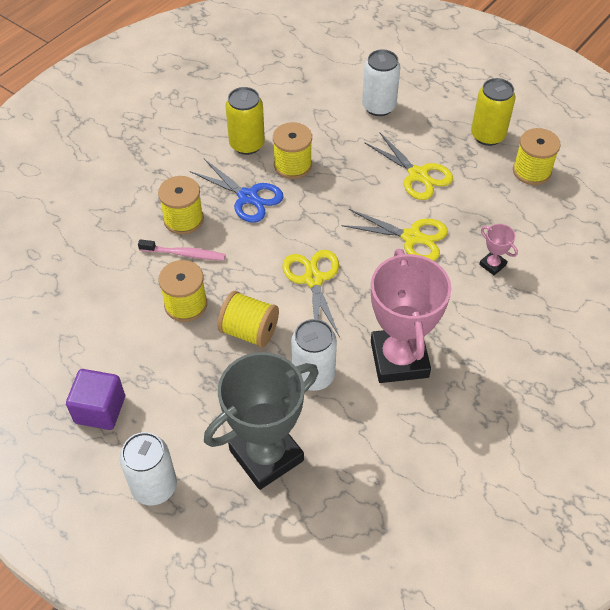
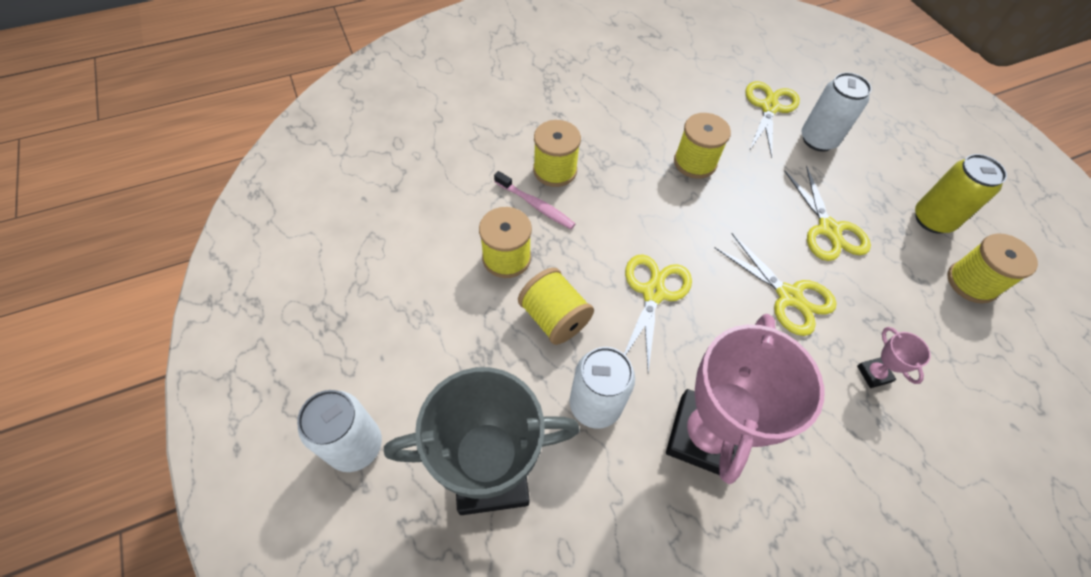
camera: 25 degrees right, 5 degrees up
(100, 410) = (357, 328): purple cube -> none
(247, 144) = (659, 123): yellow can -> none
(248, 197) = (631, 175): blue scissors -> none
(328, 95) = (769, 108): none -> yellow scissors

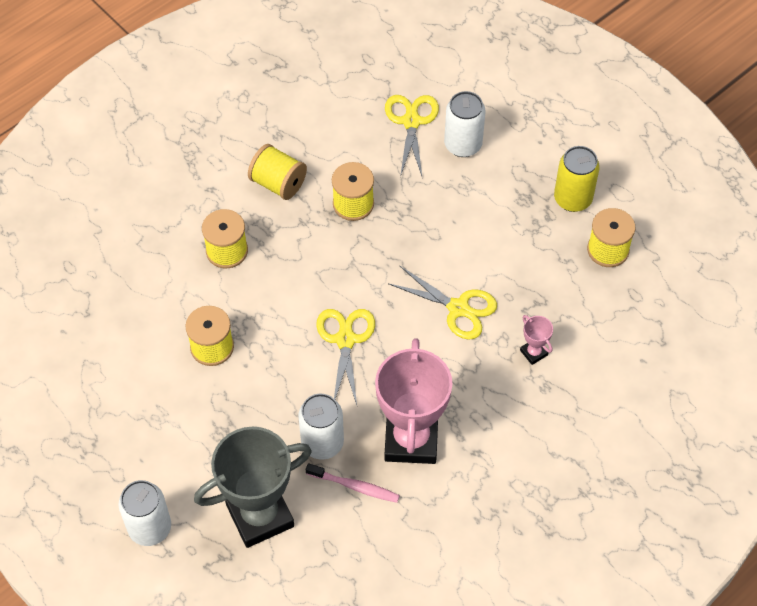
camera: 15 degrees left, 0 degrees up
(535, 205) = (221, 291): pink toothbrush -> pink toothbrush (355, 486)
(554, 318) = (269, 386): yellow spool -> yellow spool (278, 183)
(828, 229) = (483, 236): yellow scissors -> none

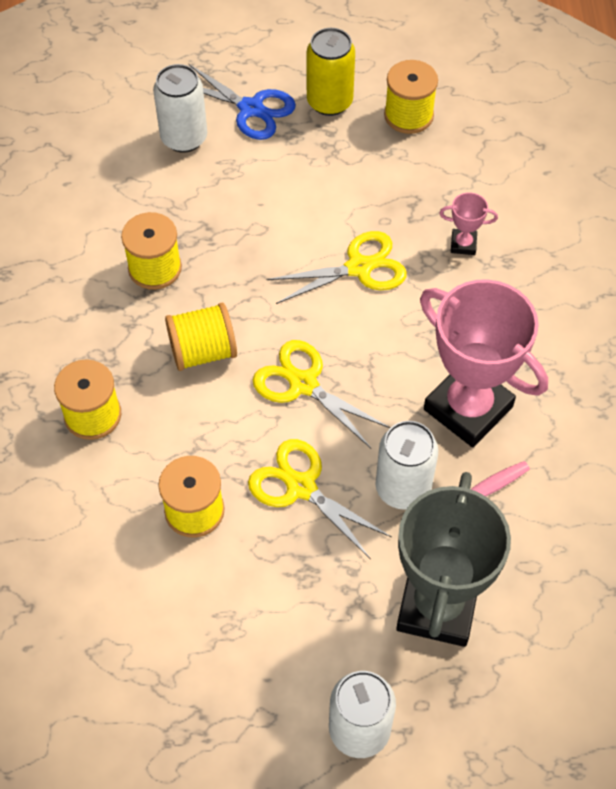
camera: 50 degrees left, 0 degrees up
(278, 183) = (62, 313): yellow spool -> yellow spool (203, 351)
(411, 121) = (114, 158): yellow scissors -> yellow scissors (301, 487)
(522, 162) = (251, 109): none -> blue scissors

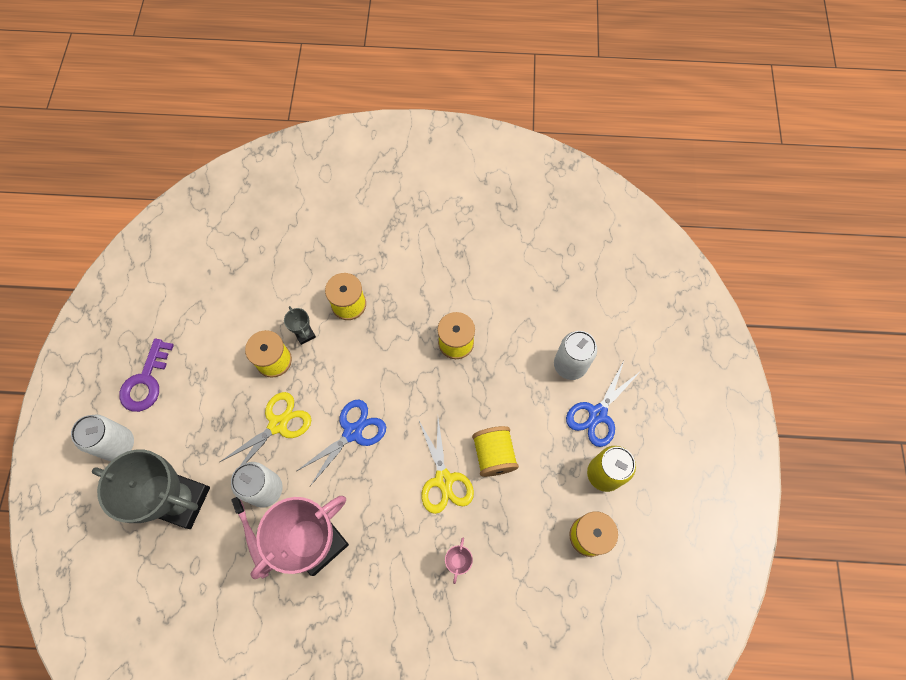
camera: 95 degrees right, 10 degrees up
(147, 471) = (305, 334): none -> grey trophy
(203, 351) = (386, 370): yellow spool -> yellow spool (494, 455)
(243, 710) = (146, 381): none -> purple key
(303, 384) = (352, 432): yellow scissors -> blue scissors

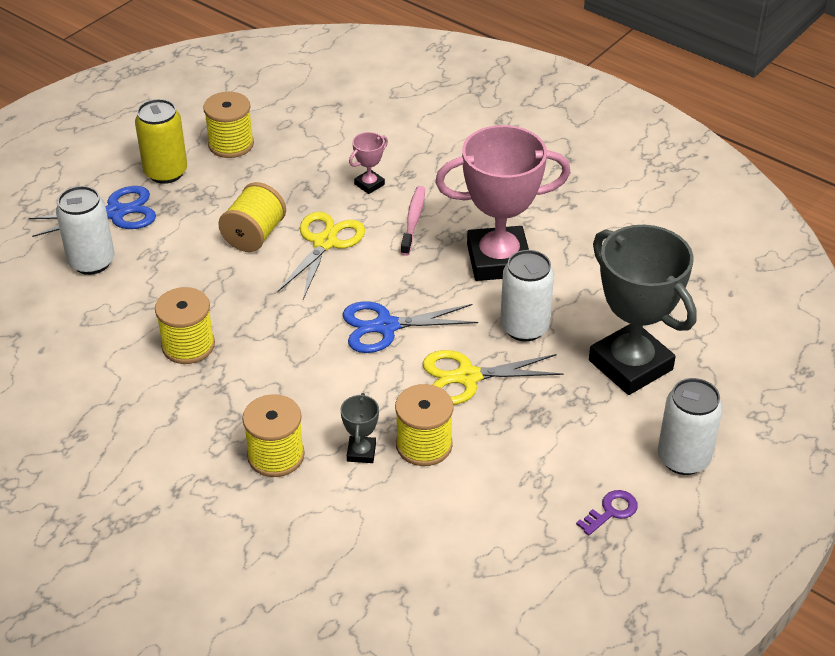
camera: 145 degrees left, 25 degrees down
(146, 381) = (611, 511): purple key -> purple key, size x0.56
(252, 539) = (568, 295): pink toothbrush -> pink toothbrush (413, 220)

